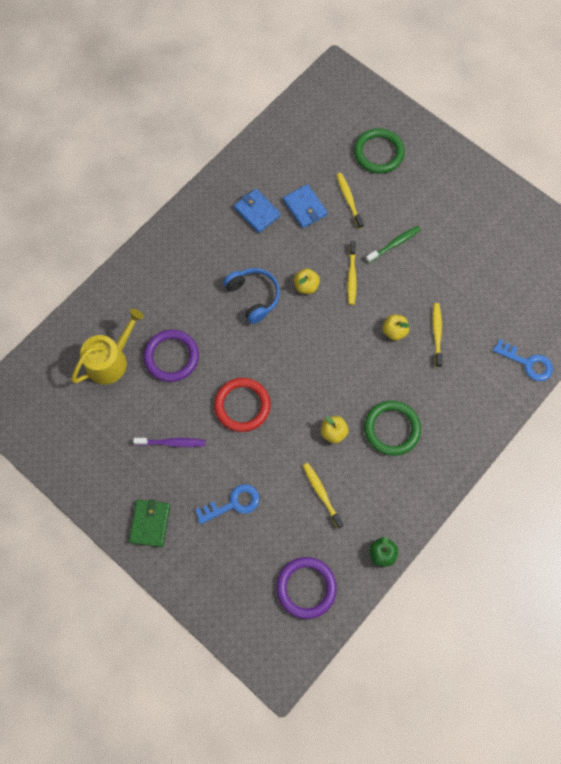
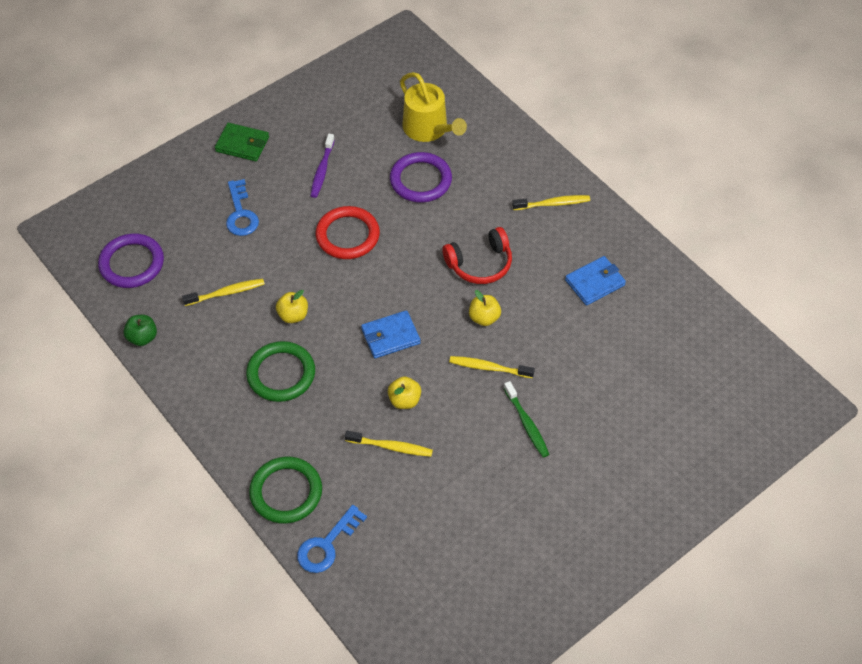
camera: 100 degrees right, 15 degrees down
(254, 296) = (480, 264): blue headphones -> red headphones
(305, 208) = (594, 333): blue wallet -> blue wallet (390, 336)
(349, 200) = (599, 384): yellow toothbrush -> yellow toothbrush (552, 204)
(378, 153) = (670, 431): green ring -> green ring (286, 492)

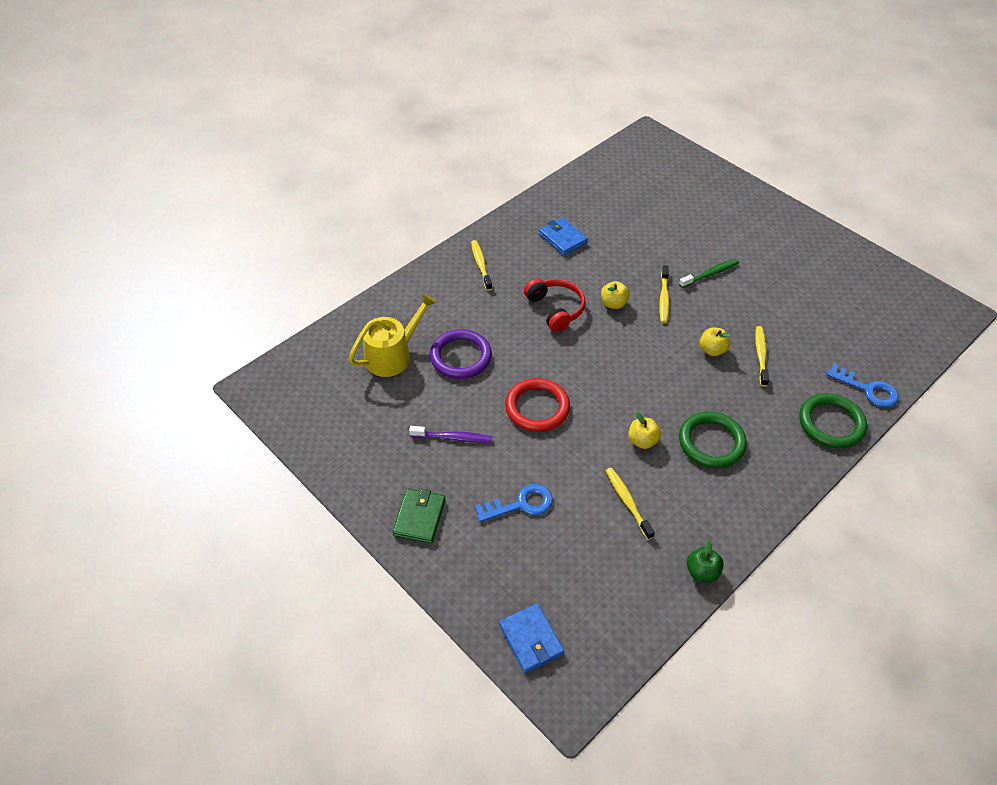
camera: 95 degrees left, 5 degrees down
(132, 263) = (606, 603): purple ring -> none
(390, 336) = (648, 365): blue wallet -> blue wallet (531, 639)

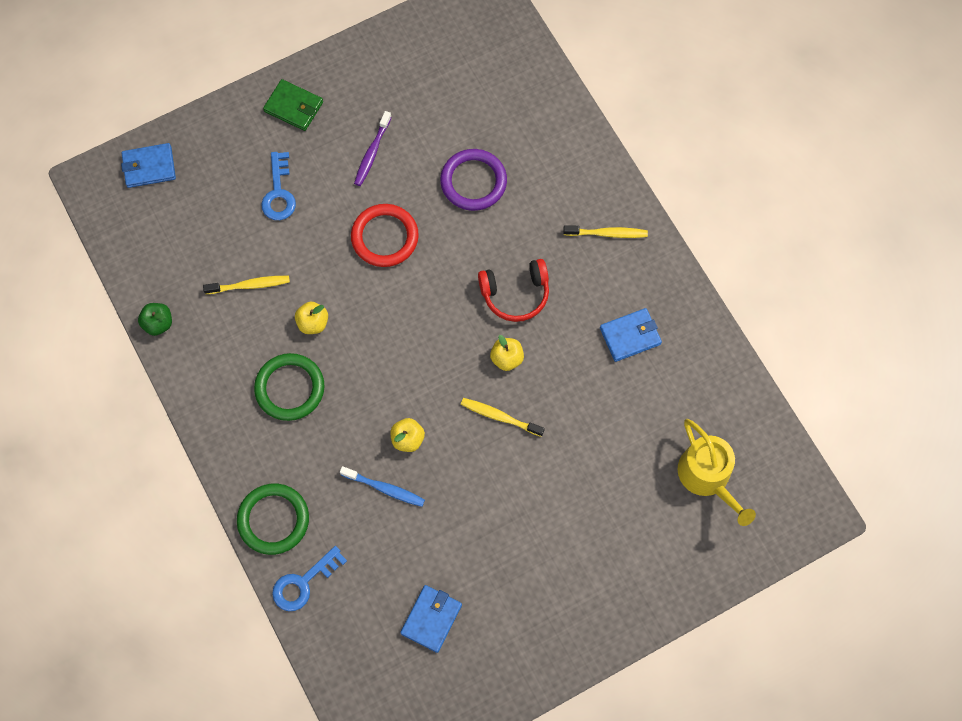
camera: 105 degrees right, 20 degrees up
(392, 355) = (494, 118): yellow watering can -> yellow watering can (707, 477)
(710, 274) = (525, 485): green toothbrush -> none
(760, 356) = (384, 488): yellow toothbrush -> blue toothbrush
(841, 305) = (431, 619): none -> blue wallet

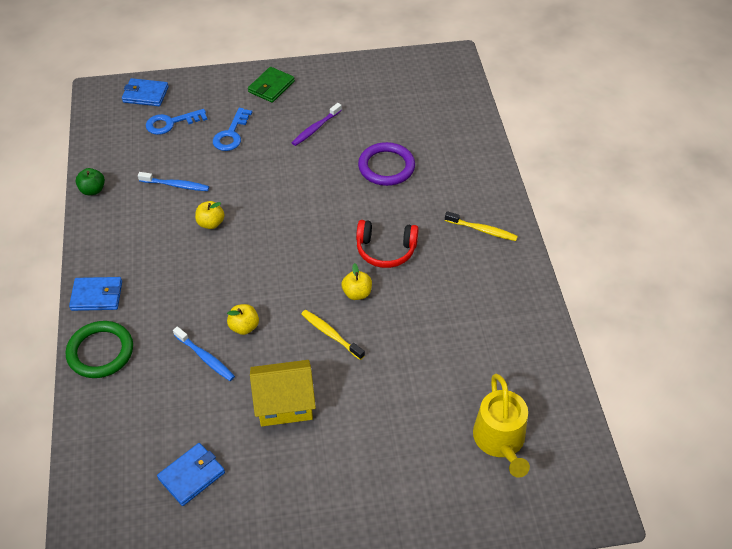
camera: 20 degrees right, 20 degrees down
(249, 285) = (175, 185): yellow toothbrush -> blue toothbrush
(290, 388) = (168, 262): green ring -> none
(293, 107) = (271, 87): green wallet -> green wallet turned 75 degrees clockwise
(303, 583) = (97, 408): blue key -> blue key (171, 123)
(385, 237) = (298, 183): red ring -> none
(487, 511) = (284, 404): none -> yellow house
(630, 336) = (472, 308): blue wallet -> blue wallet (97, 296)

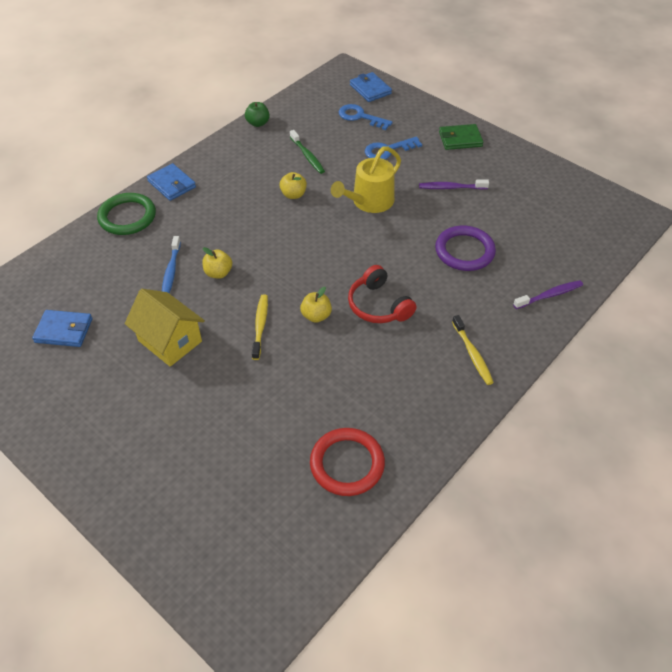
camera: 50 degrees right, 0 degrees up
(175, 185) = (307, 156): blue toothbrush -> green toothbrush
(473, 154) = (549, 295): none -> purple toothbrush
(500, 440) = (259, 509): yellow watering can -> yellow watering can (369, 201)
(508, 363) = (347, 464): none -> red ring

